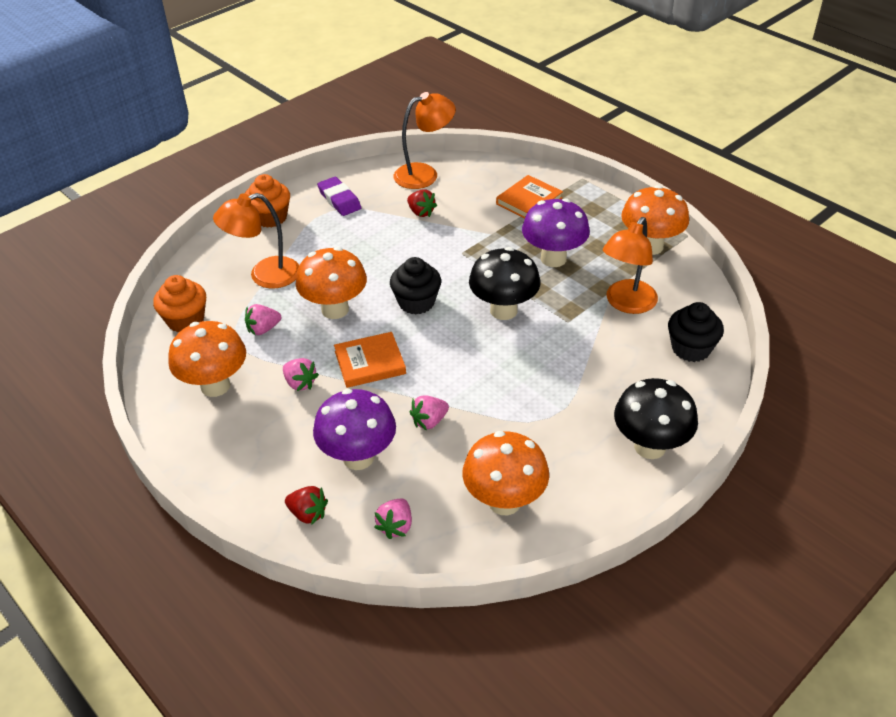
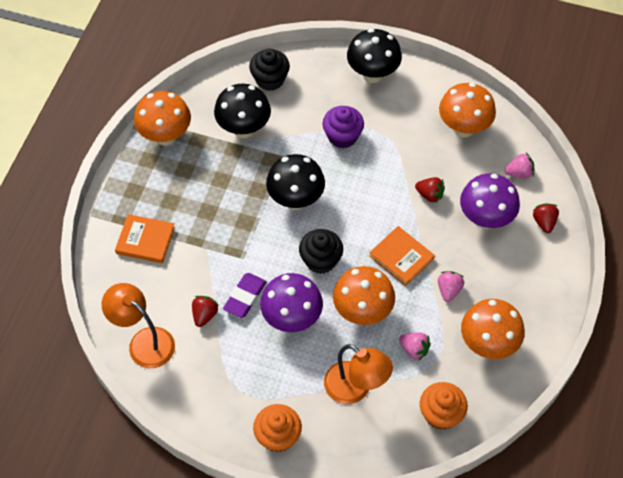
camera: 120 degrees left, 15 degrees up
(339, 200) = (221, 392): purple eraser -> purple eraser (245, 297)
(429, 421) = (429, 195): pink strawberry -> red strawberry
(553, 259) = (216, 192): purple mushroom -> purple mushroom (292, 319)
(565, 379) = (342, 136): none -> purple cupcake
(626, 304) = (244, 129): orange lamp -> black mushroom

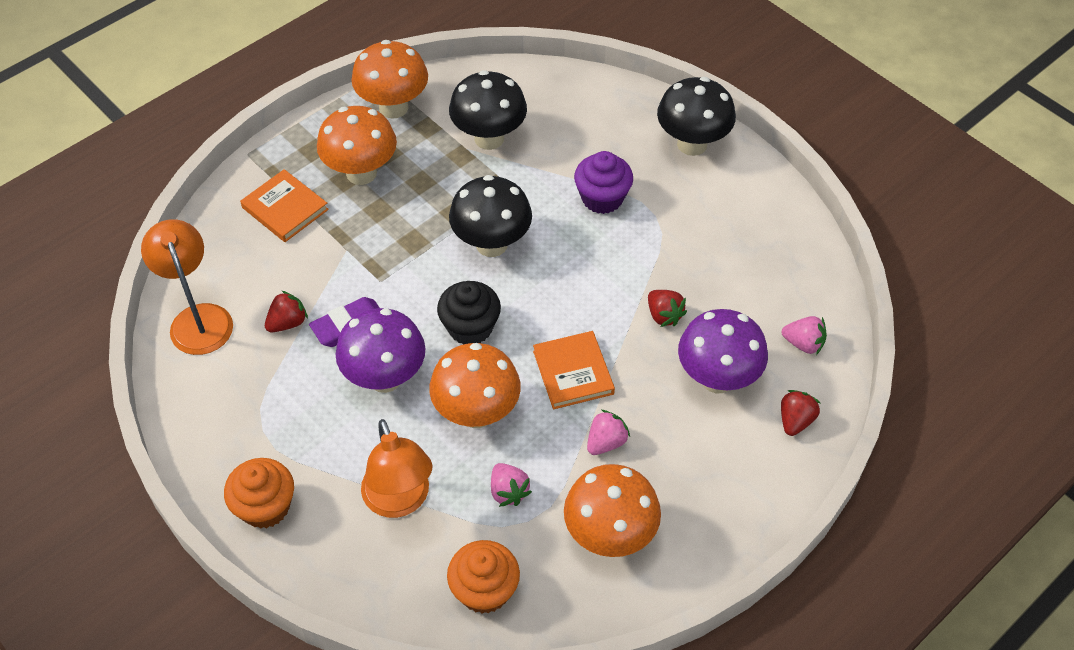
camera: 30 degrees right, 5 degrees down
(270, 79) = (560, 98): black cupcake -> none
(463, 128) = (766, 256): orange mushroom -> orange mushroom (361, 173)

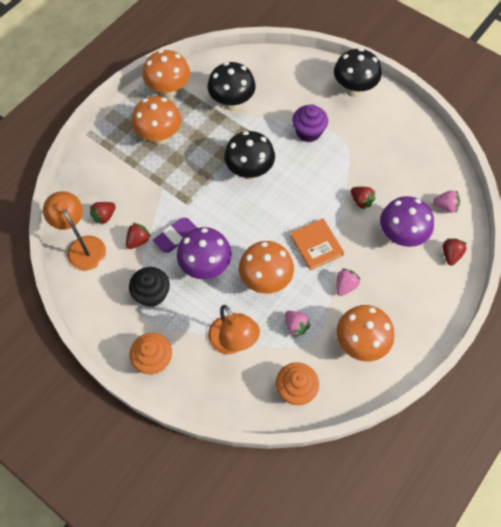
camera: 10 degrees left, 10 degrees up
(244, 279) = (104, 216): none -> red strawberry
(285, 208) = (118, 167): orange book -> none
(470, 327) = (249, 226): black cupcake -> black cupcake (152, 294)

